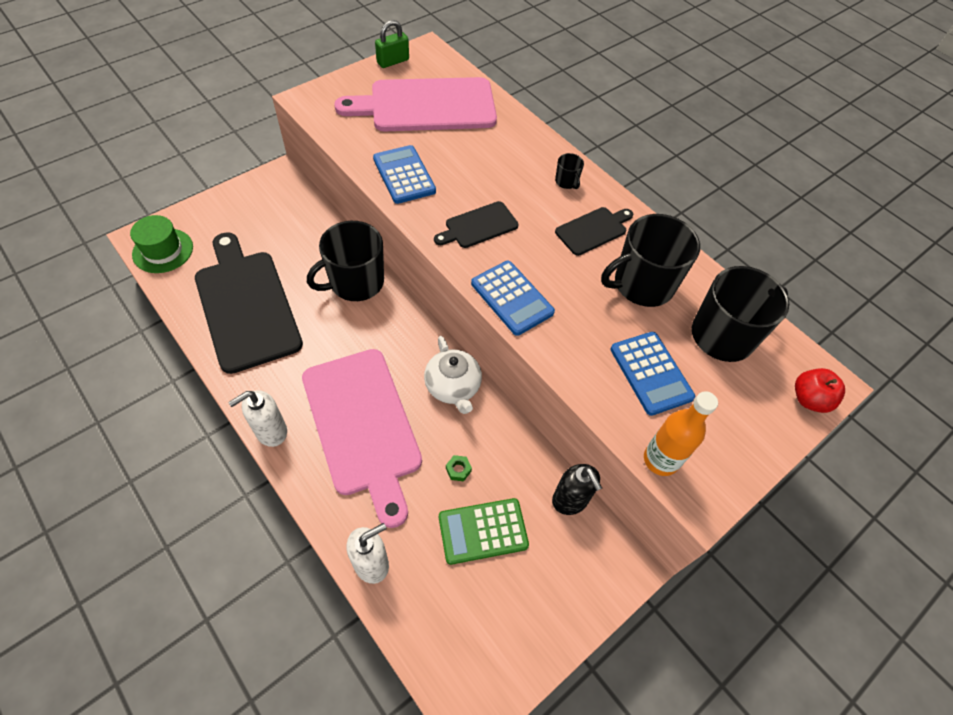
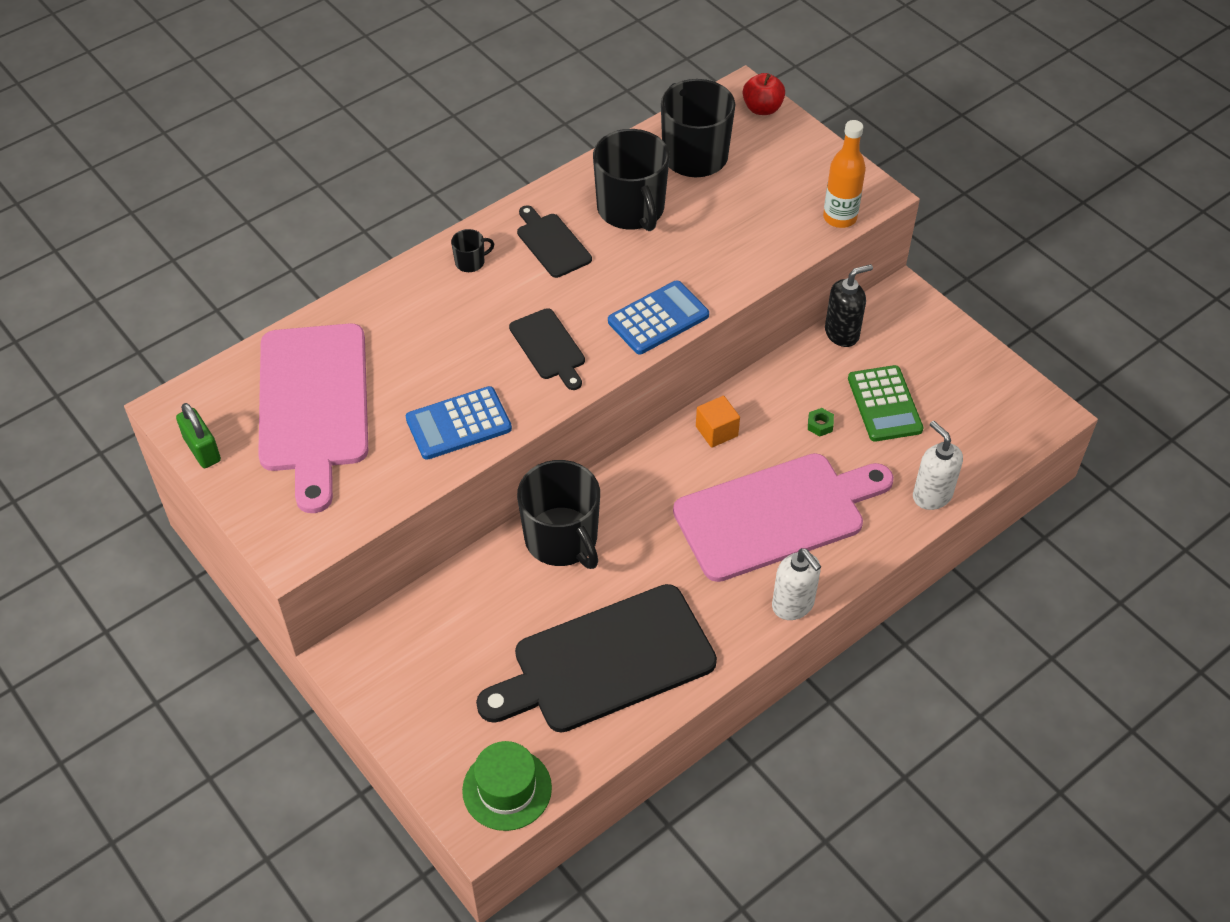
camera: 85 degrees left, 5 degrees down
(453, 387) = (716, 431): white teapot -> orange cube
(651, 373) = (745, 214): blue calculator -> none

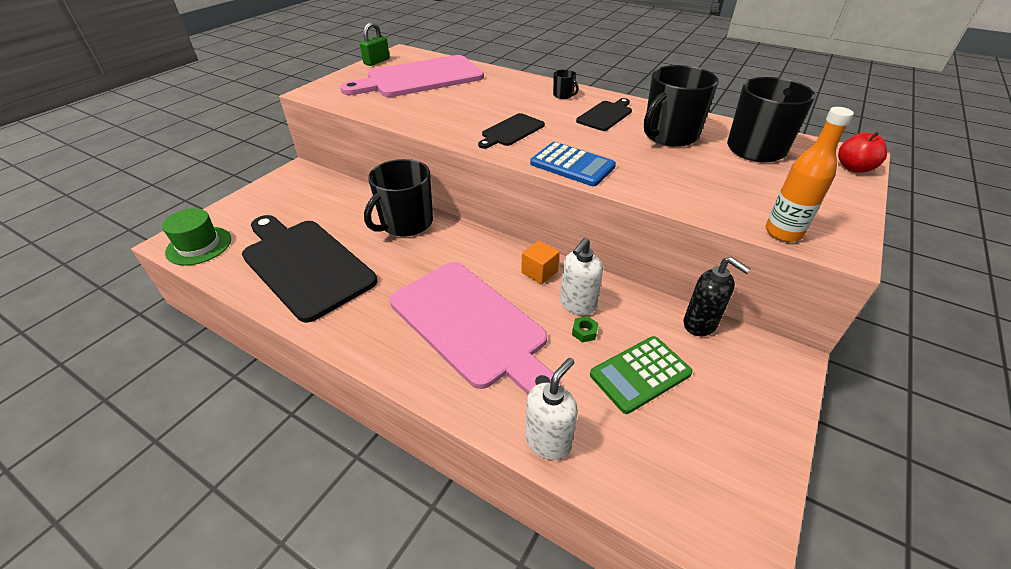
camera: 70 degrees right, 10 degrees down
(458, 424) = (426, 116): blue calculator -> none
(793, 605) = (377, 357): white soap dispenser -> white soap dispenser (577, 305)

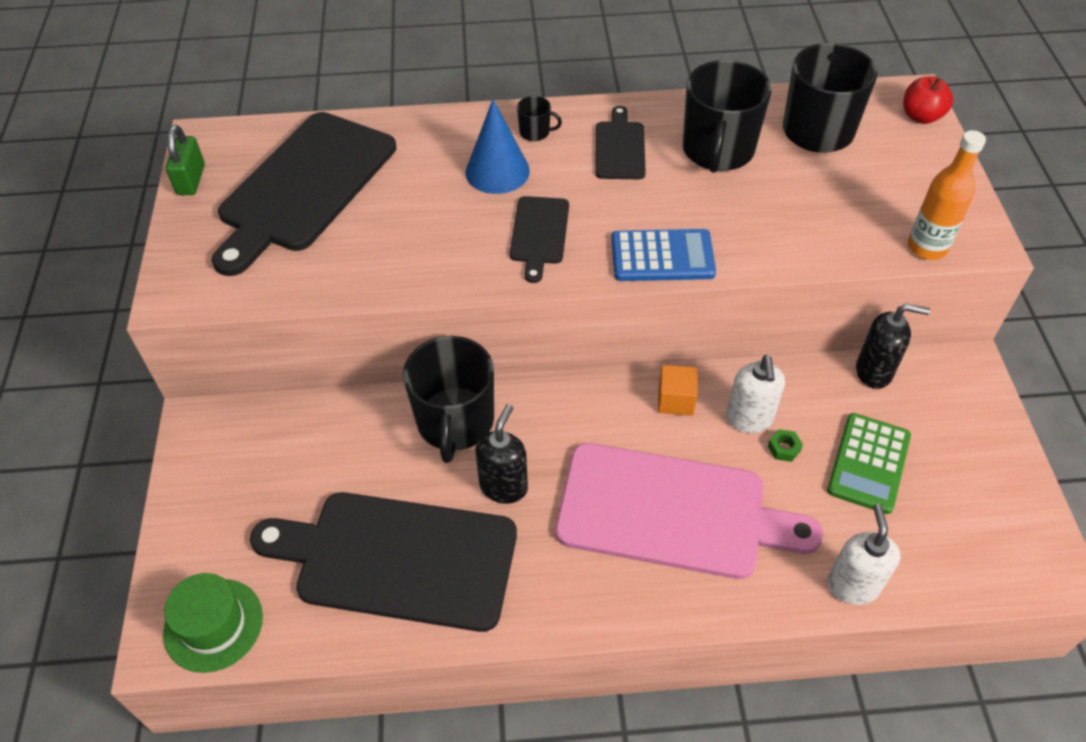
camera: 35 degrees left, 10 degrees up
(394, 262) = (504, 486): none -> black soap dispenser
(420, 78) = (304, 186): pink cutting board -> black cutting board
(522, 102) = (497, 171): none -> blue cone

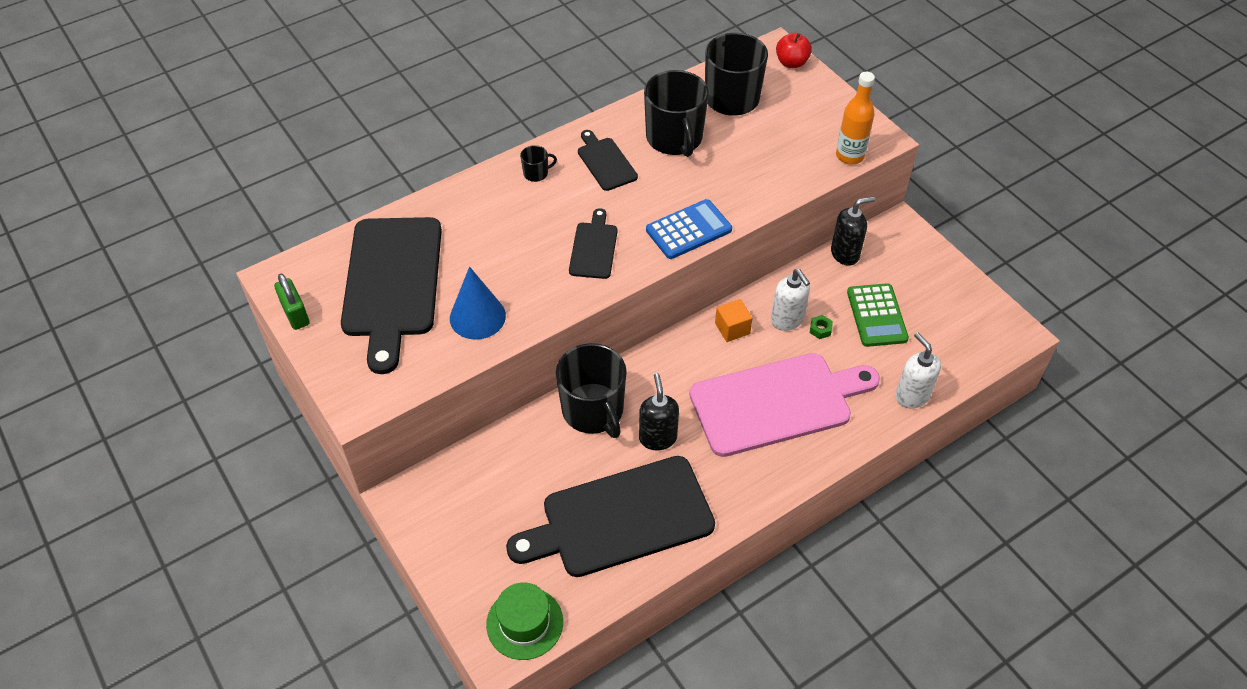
camera: 30 degrees left, 0 degrees up
(497, 171) = (530, 214): blue cone -> blue cone (477, 317)
(539, 233) = (594, 248): black cutting board -> black cutting board turned 150 degrees counterclockwise

